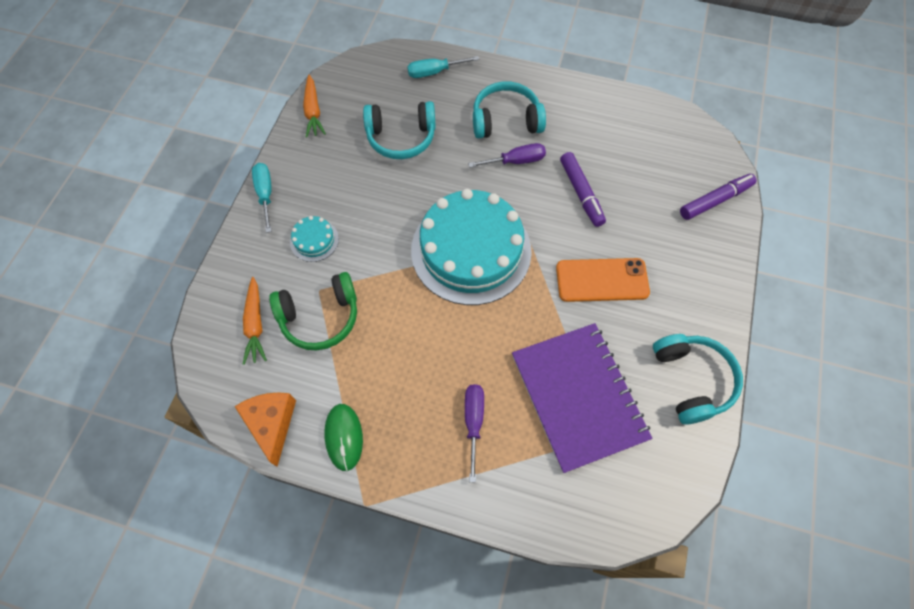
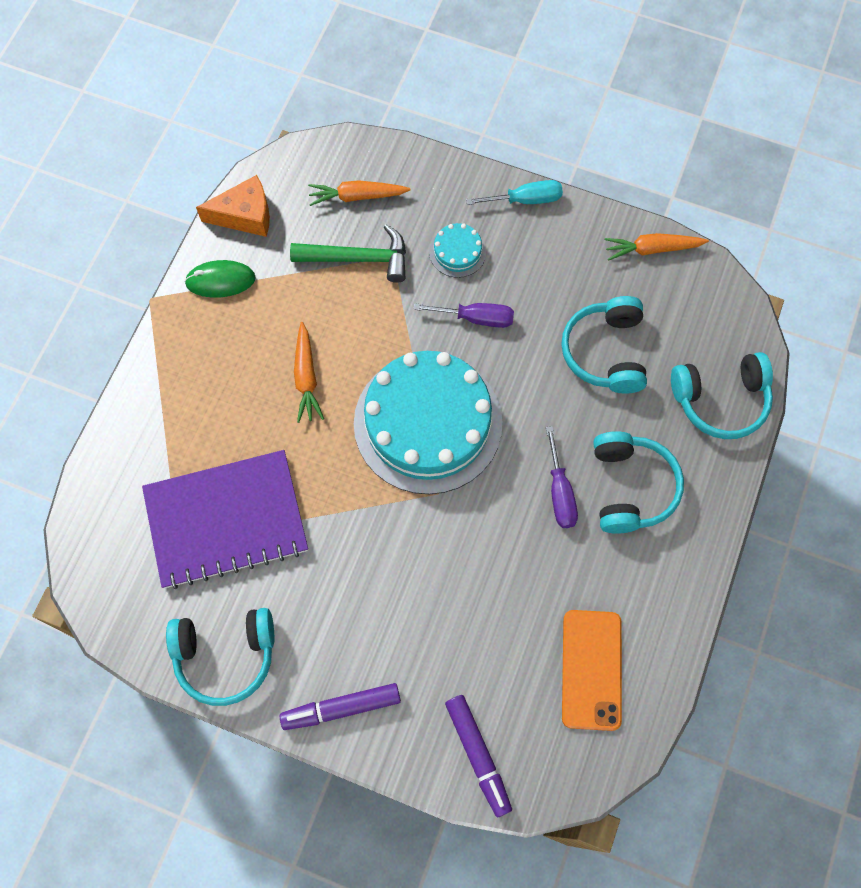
camera: 95 degrees right, 5 degrees up
(320, 317) = (358, 258): green headphones -> green hammer
(434, 72) = (720, 400): turquoise screwdriver -> turquoise headphones
(439, 347) = (306, 377): none -> orange carrot
(473, 422) = (215, 406): purple screwdriver -> purple screwdriver (476, 318)
(581, 193) = (503, 570): purple marker -> purple marker (341, 708)
(602, 280) = (370, 574): orange phone -> orange phone (591, 669)

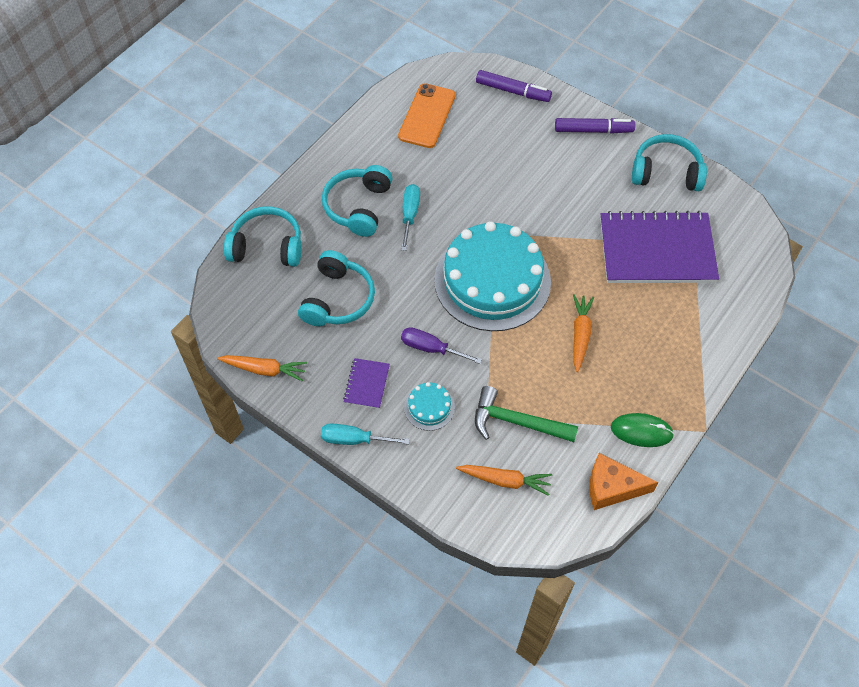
camera: 165 degrees left, 10 degrees down
(478, 755) = (513, 91): purple marker -> purple marker turned 120 degrees clockwise
(534, 260) = (366, 384): none -> purple notebook
(560, 492) = (410, 215): purple screwdriver -> turquoise screwdriver

